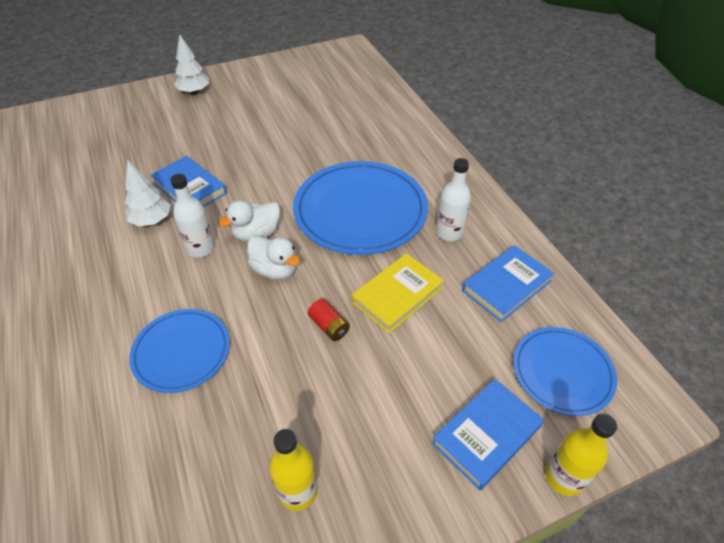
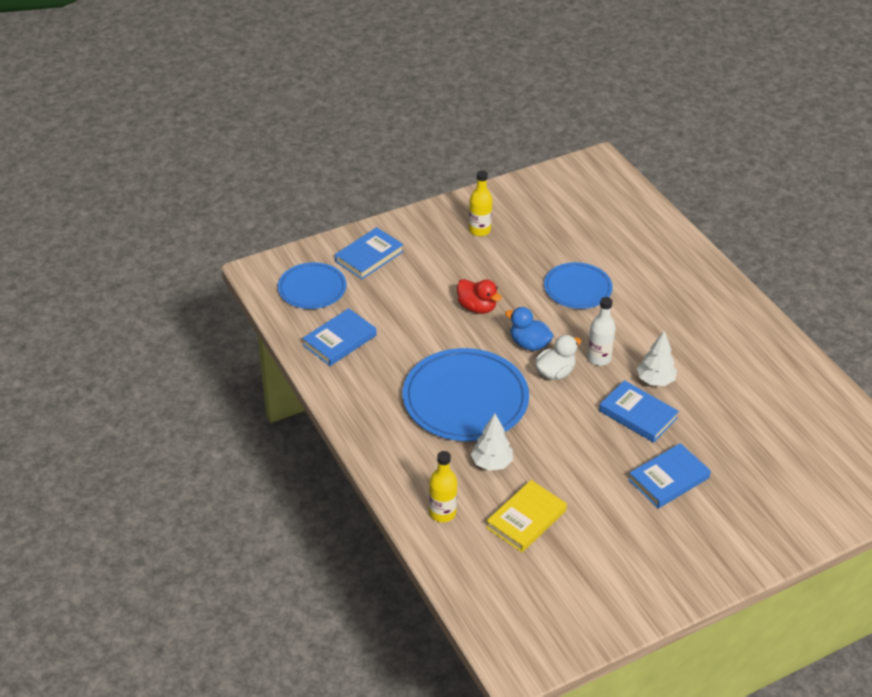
camera: 175 degrees right, 5 degrees down
(192, 137) = (668, 479): none -> blue book
(194, 92) = (704, 553): white tree -> white tree (491, 463)
(275, 270) = (529, 344): white duck -> blue duck
(329, 326) = (477, 307): red battery -> red duck
(397, 295) = (427, 330): yellow book -> yellow book (526, 519)
(449, 233) = (382, 381): white bottle -> none
(564, 477) = (326, 241): yellow bottle -> yellow bottle (442, 513)

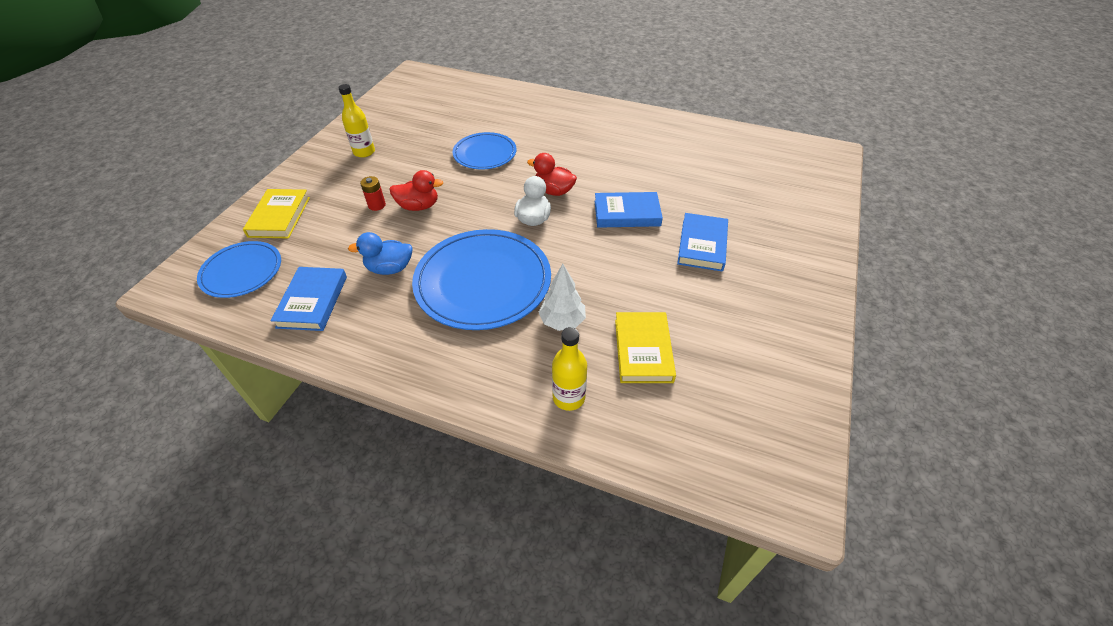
camera: 40 degrees left, 5 degrees up
(369, 256) = (279, 217): blue book -> yellow book
(446, 287) = (377, 205): none -> red battery
(529, 344) = (490, 210): blue duck -> blue duck (390, 268)
(598, 358) = (554, 191): white bottle -> red duck
(655, 380) = (610, 184): white tree -> none

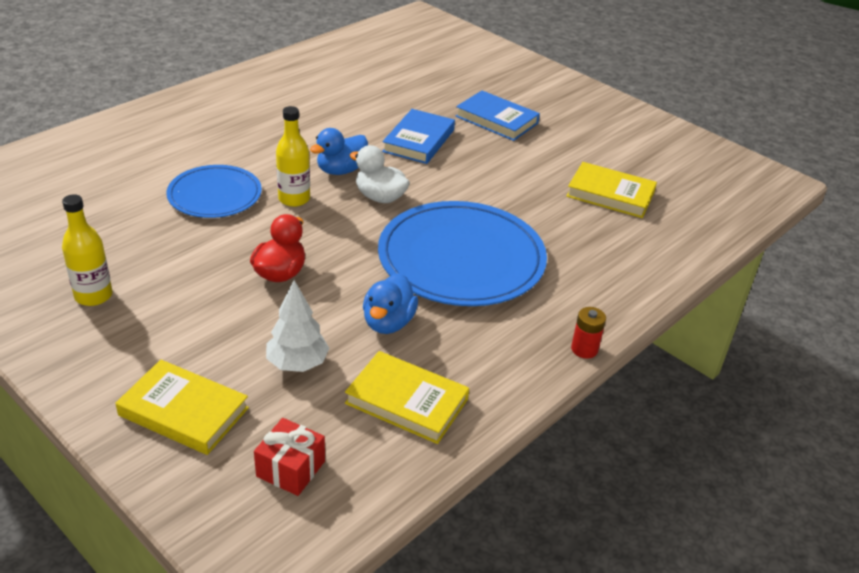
camera: 70 degrees left, 10 degrees down
(242, 271) = (290, 469): blue plate -> red gift
(312, 301) = (406, 401): blue book -> yellow book
(377, 205) = (244, 308): red battery -> red battery (584, 349)
(554, 191) = (341, 170): red duck -> blue duck
(562, 321) = (551, 225): white tree -> white tree (297, 364)
(568, 397) = (647, 250): yellow bottle -> yellow bottle (294, 199)

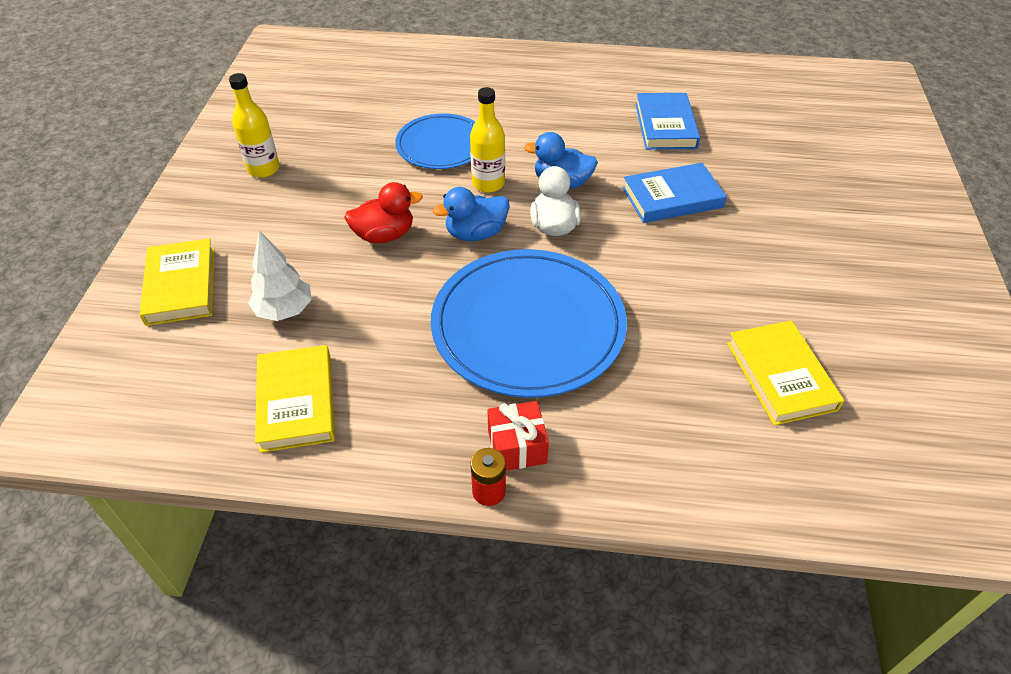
camera: 55 degrees right, 10 degrees up
(290, 469) = (163, 379): red gift -> red gift (517, 447)
(388, 322) = (387, 332): blue duck -> blue duck (475, 233)
(496, 120) = (786, 223): blue book -> blue book (665, 126)

